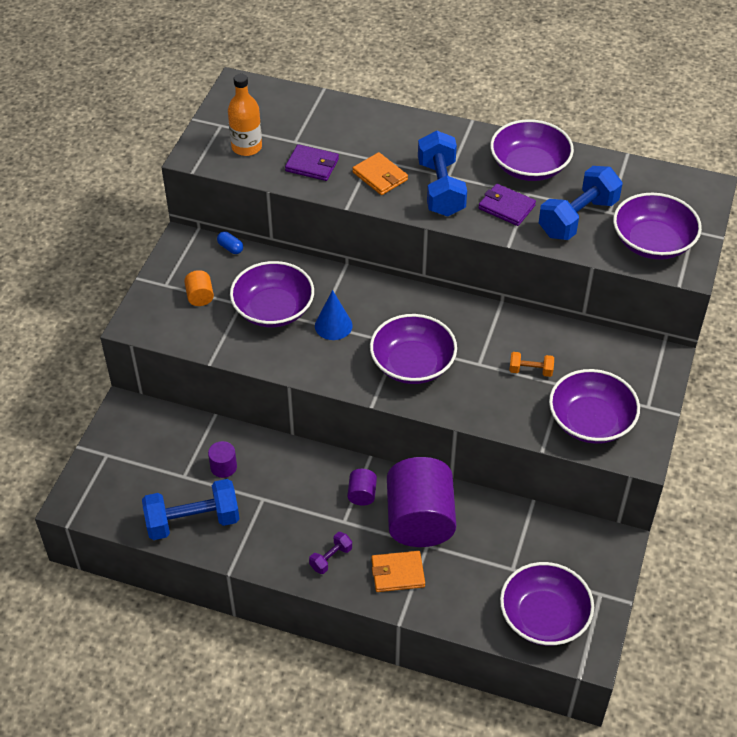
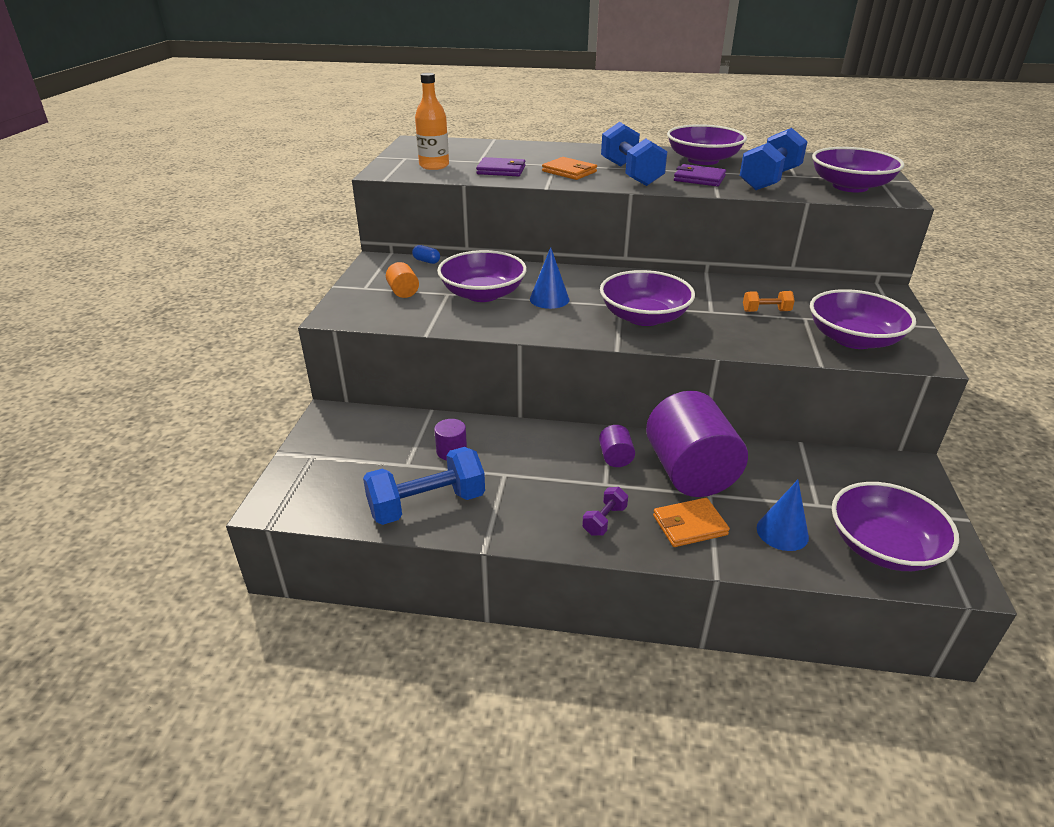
camera: 10 degrees left, 15 degrees down
(469, 591) = (782, 532): none -> blue cone

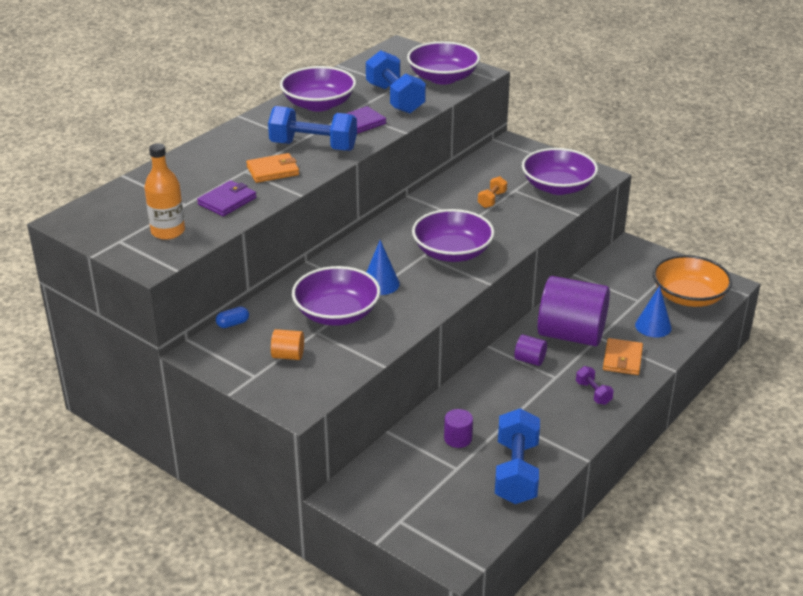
camera: 60 degrees left, 0 degrees up
(883, 546) = (688, 297): purple bowl -> orange bowl

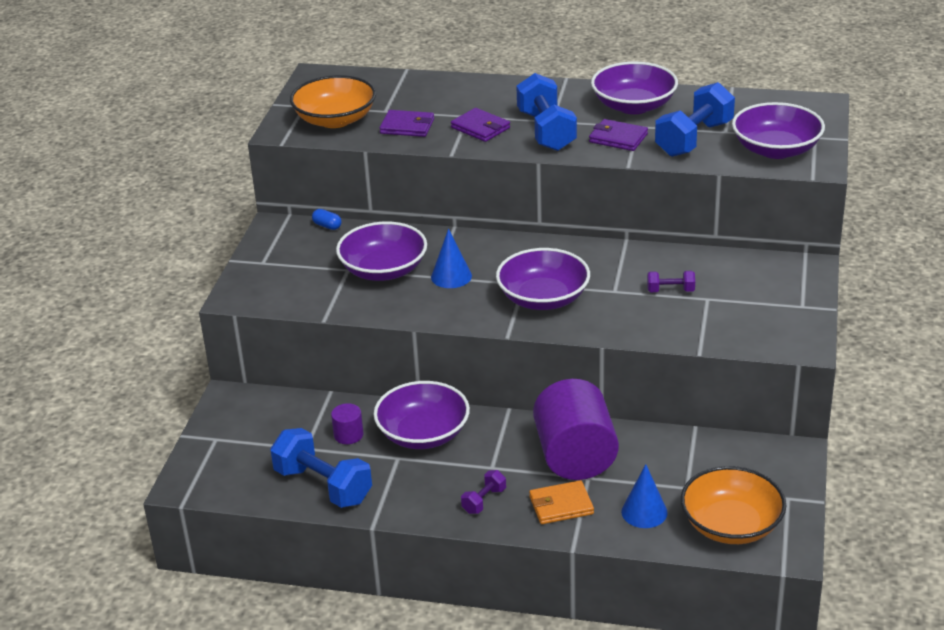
camera: 65 degrees right, 0 degrees up
(168, 231) = (335, 119): orange bottle -> orange bowl
(273, 171) = (480, 128): orange wallet -> purple wallet
(288, 355) = (302, 268): orange cylinder -> none
(492, 200) = (670, 290): orange dumbbell -> purple dumbbell
(516, 472) = (323, 486): blue dumbbell -> blue dumbbell turned 60 degrees clockwise
(529, 360) = (506, 441): purple cylinder -> none
(557, 187) = (745, 324): purple bowl -> purple bowl (423, 434)

